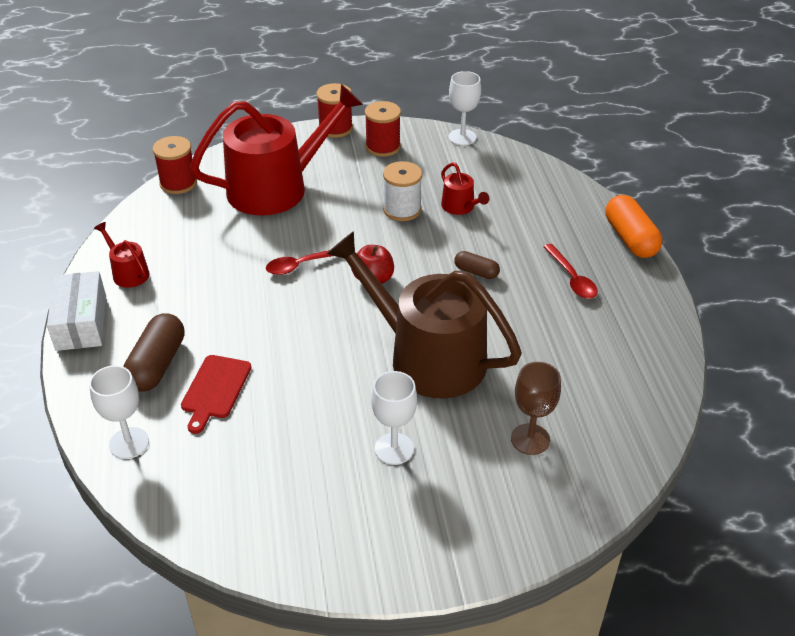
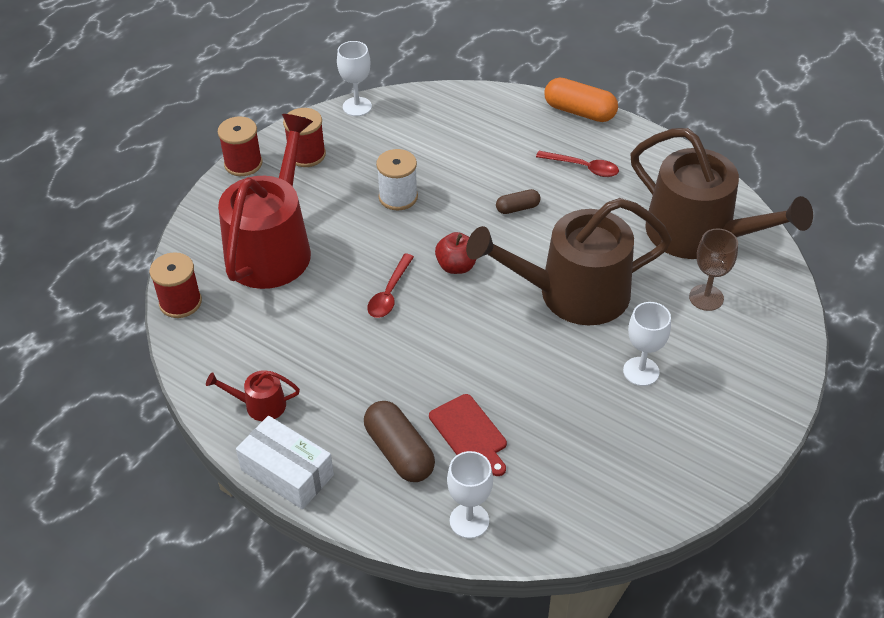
camera: 45 degrees left, 5 degrees up
(460, 207) = (437, 165): red watering can -> none
(597, 390) = (699, 234): none -> brown watering can

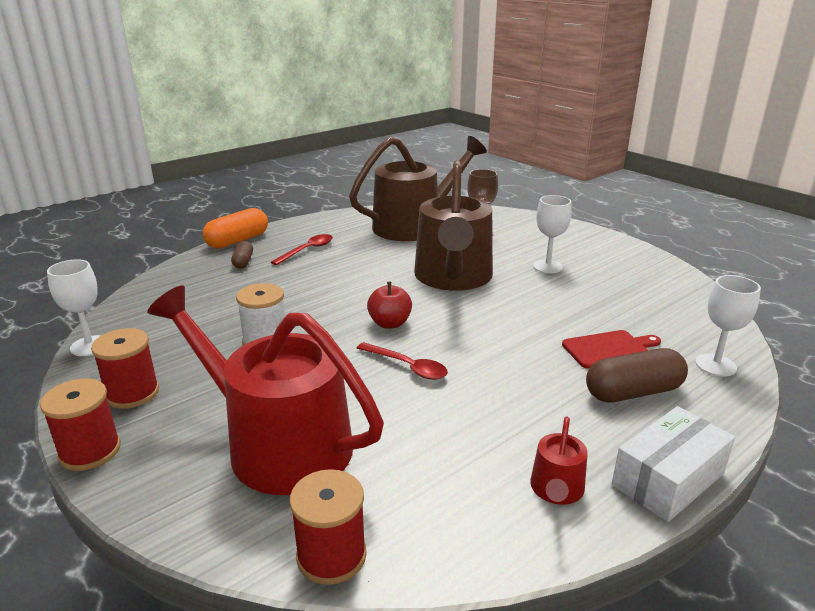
camera: 75 degrees left, 20 degrees down
(517, 208) = (334, 283): brown capsule -> brown capsule (243, 262)

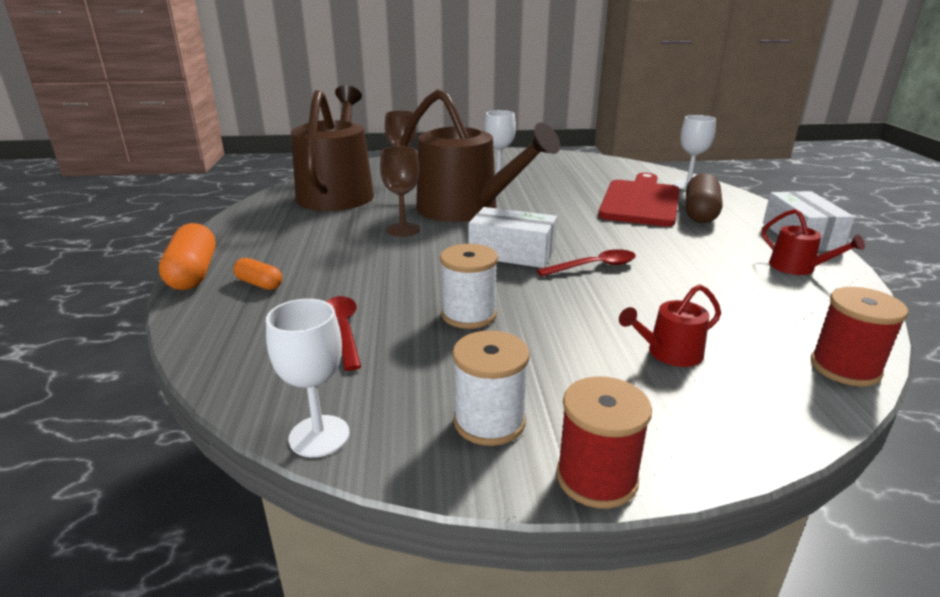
camera: 55 degrees left, 0 degrees up
(132, 393) = (489, 422): red spool -> white spool
(243, 262) = (259, 284): brown capsule -> orange capsule
(278, 444) = (669, 353): red watering can -> red watering can, size x0.41
(307, 250) = (297, 246): red spoon -> red spoon (344, 330)
(379, 270) = (403, 230): none -> brown goblet
(390, 323) = (512, 253): red apple -> white box
(609, 349) = (640, 201): red cutting board -> red cutting board, size x1.75

